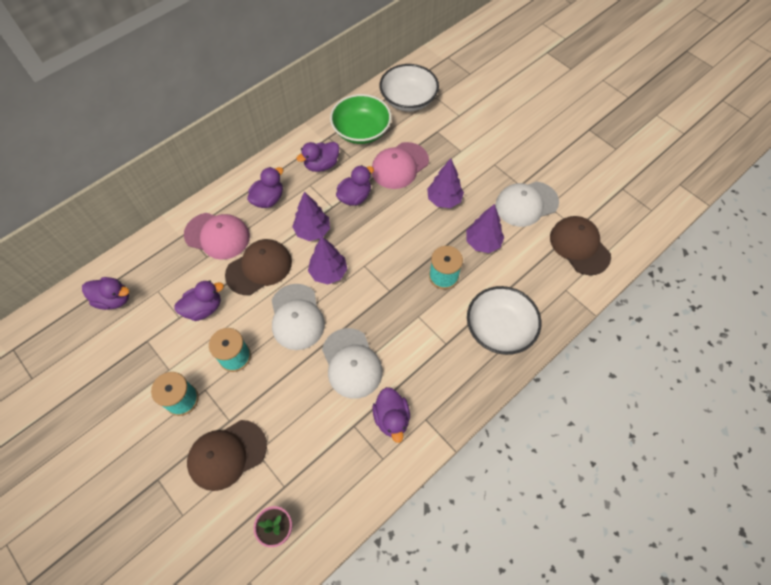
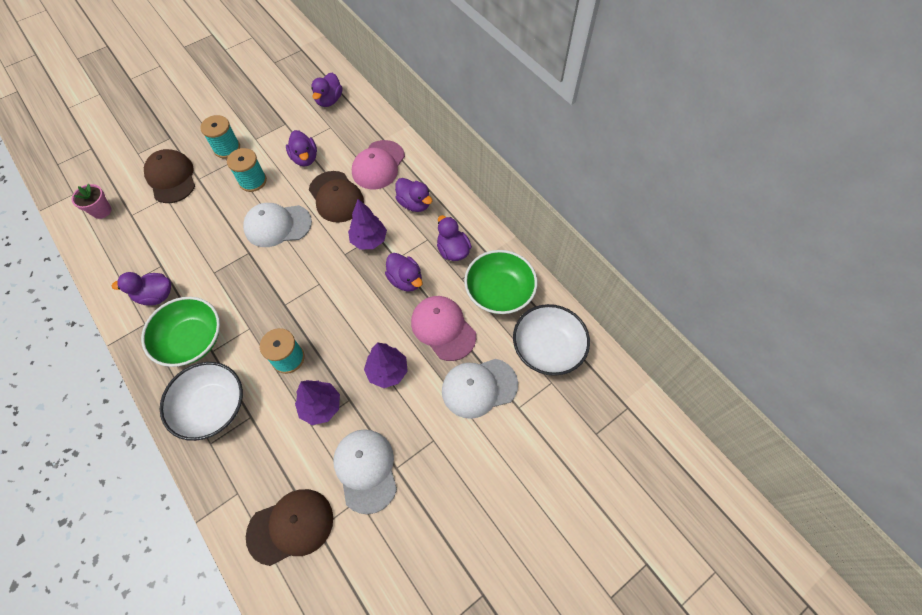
camera: 95 degrees right, 0 degrees up
(328, 272) = (318, 252): purple tree -> none
(351, 363) = (218, 267): white cap -> white cap (479, 387)
(437, 366) = (191, 340): none -> green bowl

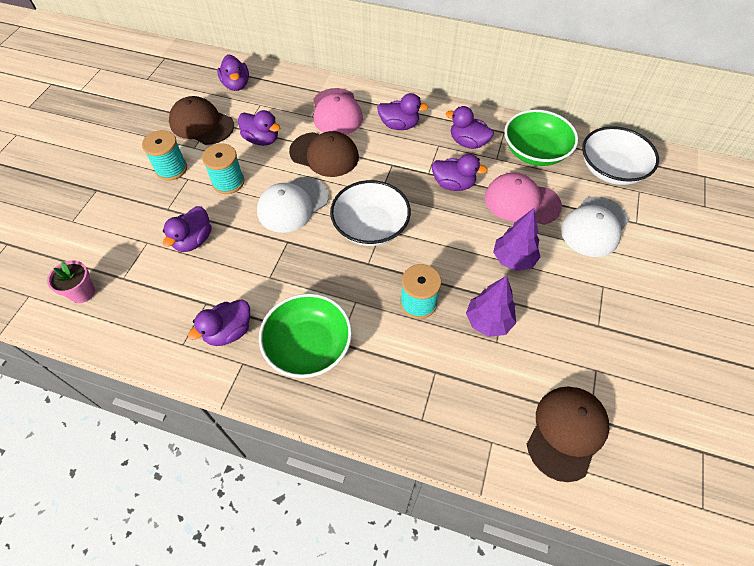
camera: 35 degrees left, 5 degrees down
(171, 178) = (136, 223): brown cap -> brown cap (201, 124)
(193, 213) = (193, 240): none -> purple duck
(212, 407) = (390, 388): white bowl -> white bowl (370, 226)
(366, 470) = (577, 344): white cap -> none
(369, 240) = (390, 172): purple tree -> none

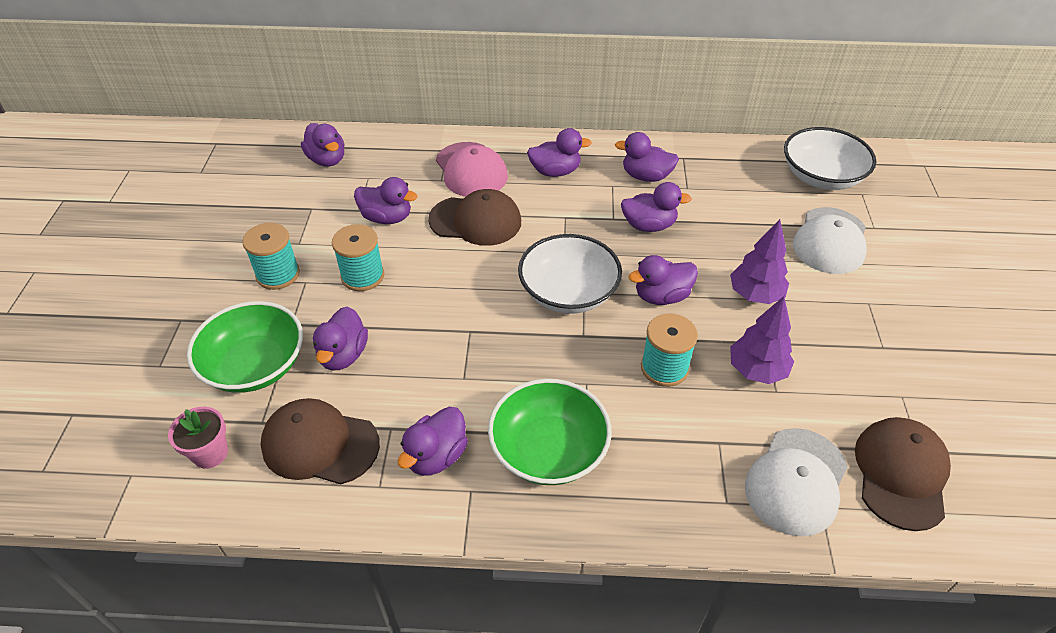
camera: 15 degrees left, 10 degrees down
(201, 124) = (298, 213): brown cap -> brown cap (320, 444)
(292, 205) = (459, 286): white cap -> white cap (796, 481)
(439, 244) = (661, 296): none -> purple duck
(521, 201) = (736, 229): pink cap -> none
(535, 152) = (728, 173): green bowl -> green bowl (255, 365)

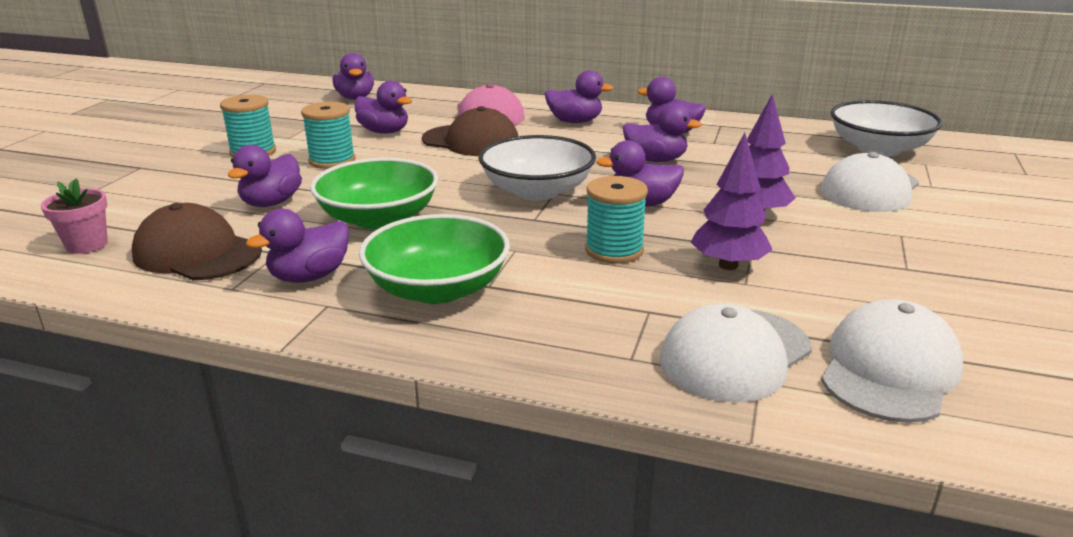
camera: 15 degrees right, 20 degrees down
(255, 365) = (181, 199): green bowl -> green bowl (379, 218)
(901, 474) = (889, 369): brown cap -> white cap

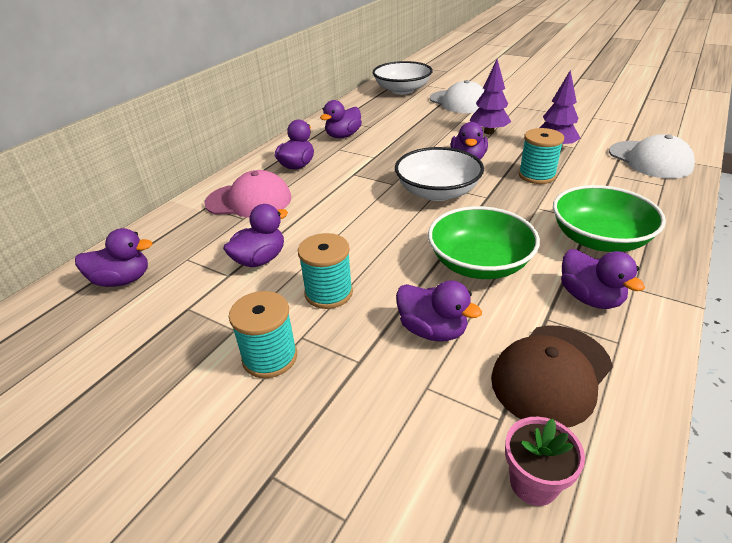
camera: 75 degrees left, 10 degrees up
(471, 141) = (316, 213): brown cap -> none
(655, 160) = (394, 147): purple duck -> none
(889, 369) = (650, 132): white cap -> none

